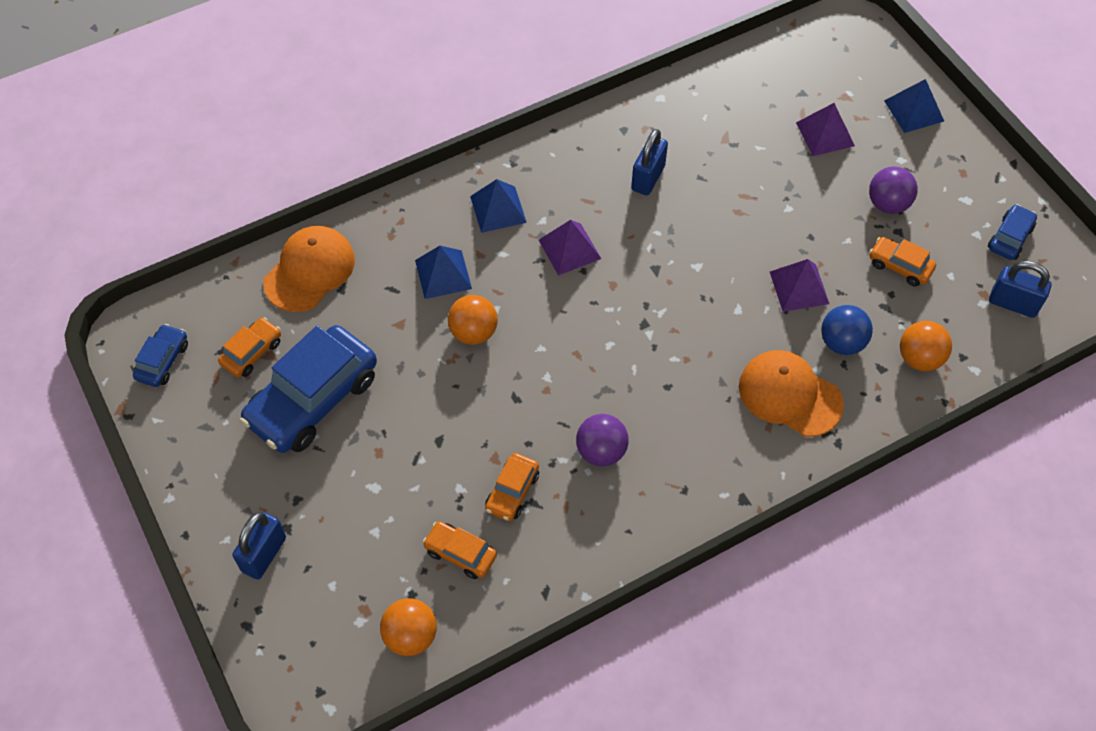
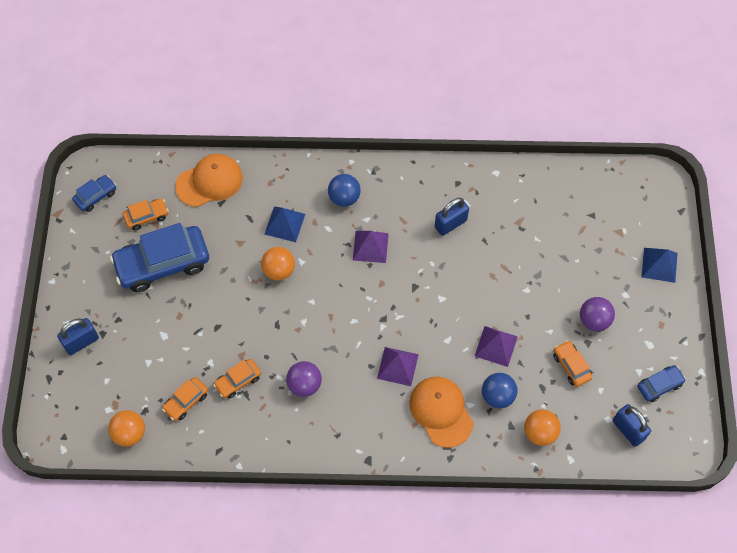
camera: 30 degrees right, 5 degrees up
(460, 553) = (186, 401): orange car -> orange car turned 105 degrees counterclockwise
(498, 209) = (344, 198): blue pyramid -> blue ball
(825, 134) = (587, 251): purple pyramid -> purple pyramid (397, 366)

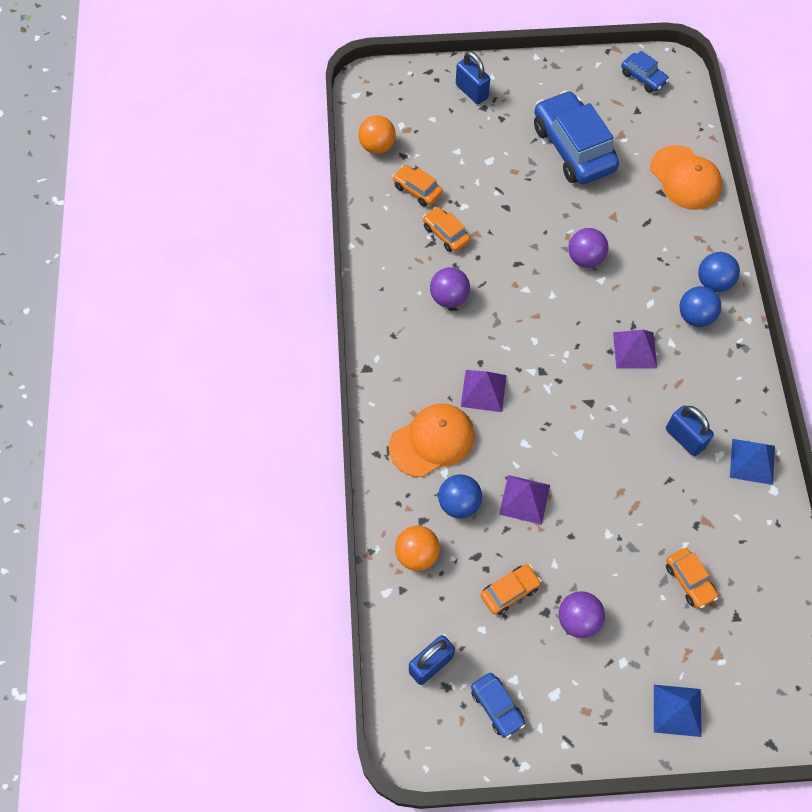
camera: 85 degrees right, 0 degrees up
(147, 217) = (628, 126): orange car -> orange car (689, 580)
(279, 270) = (585, 258): orange ball -> purple ball
(285, 224) = (647, 258): blue pyramid -> blue pyramid (752, 461)
(314, 179) = (713, 282): none -> blue ball

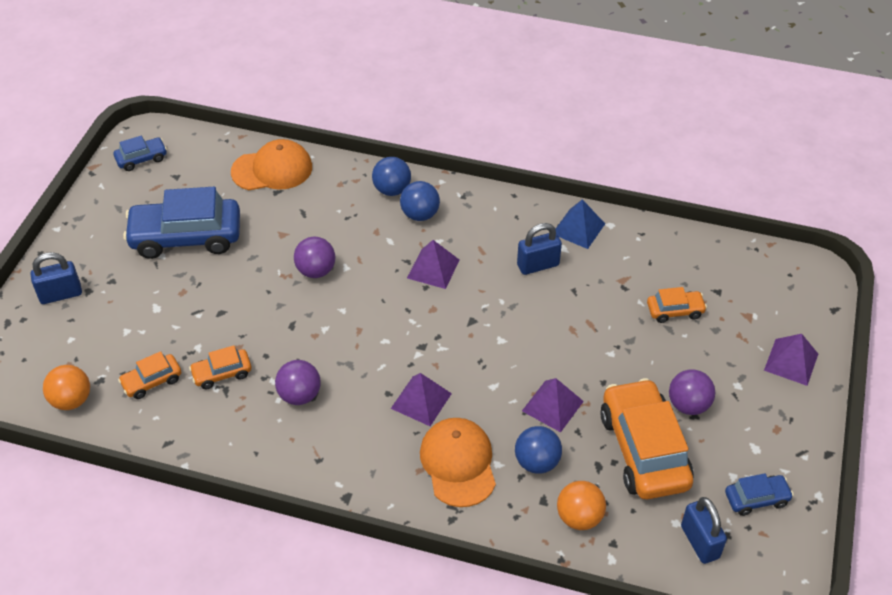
camera: 70 degrees left, 15 degrees down
(509, 591) = (643, 450): orange car -> orange car, size x2.09
(677, 710) = (791, 362): blue pyramid -> purple pyramid

